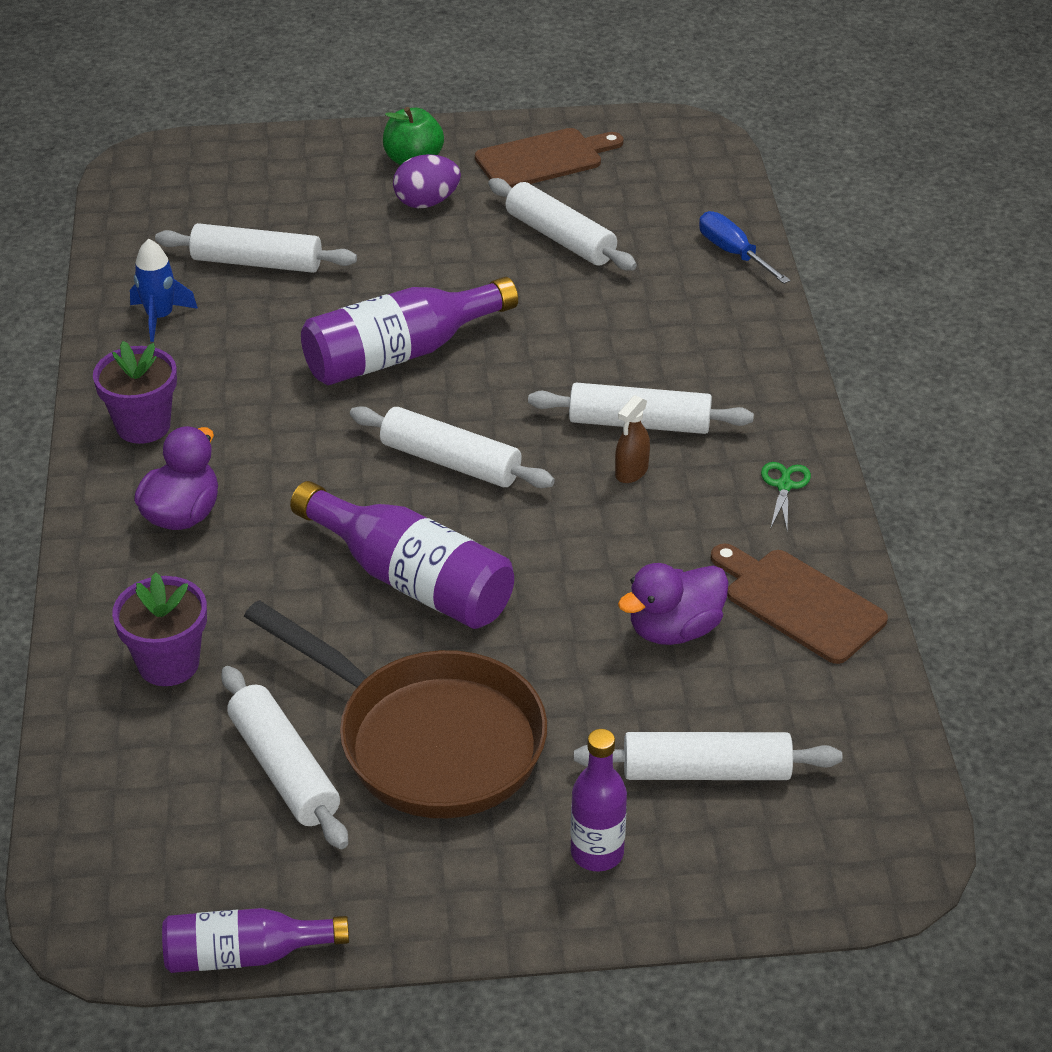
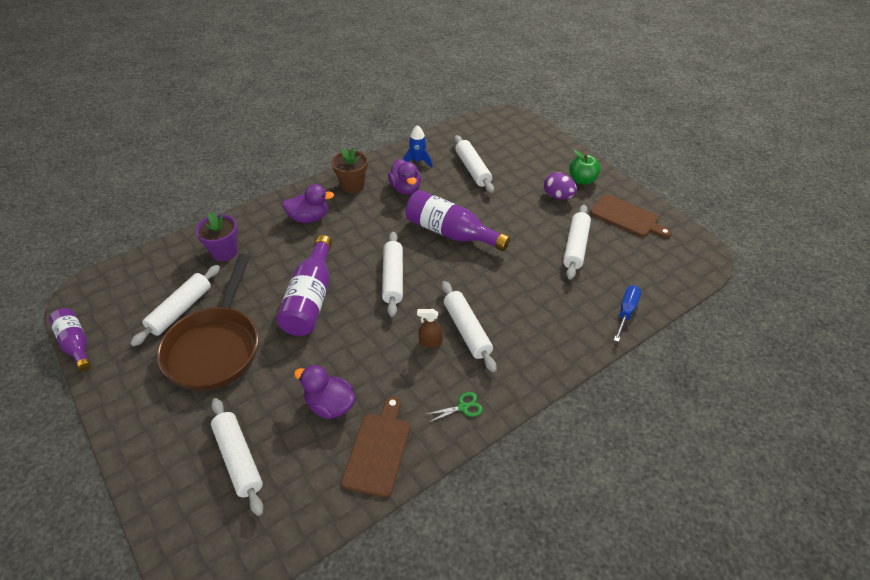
camera: 60 degrees right, 5 degrees up
(143, 426) = (352, 185): purple flower pot -> brown flower pot
(225, 362) = (405, 188): none -> purple duck
(597, 853) = (169, 437): purple bottle -> none

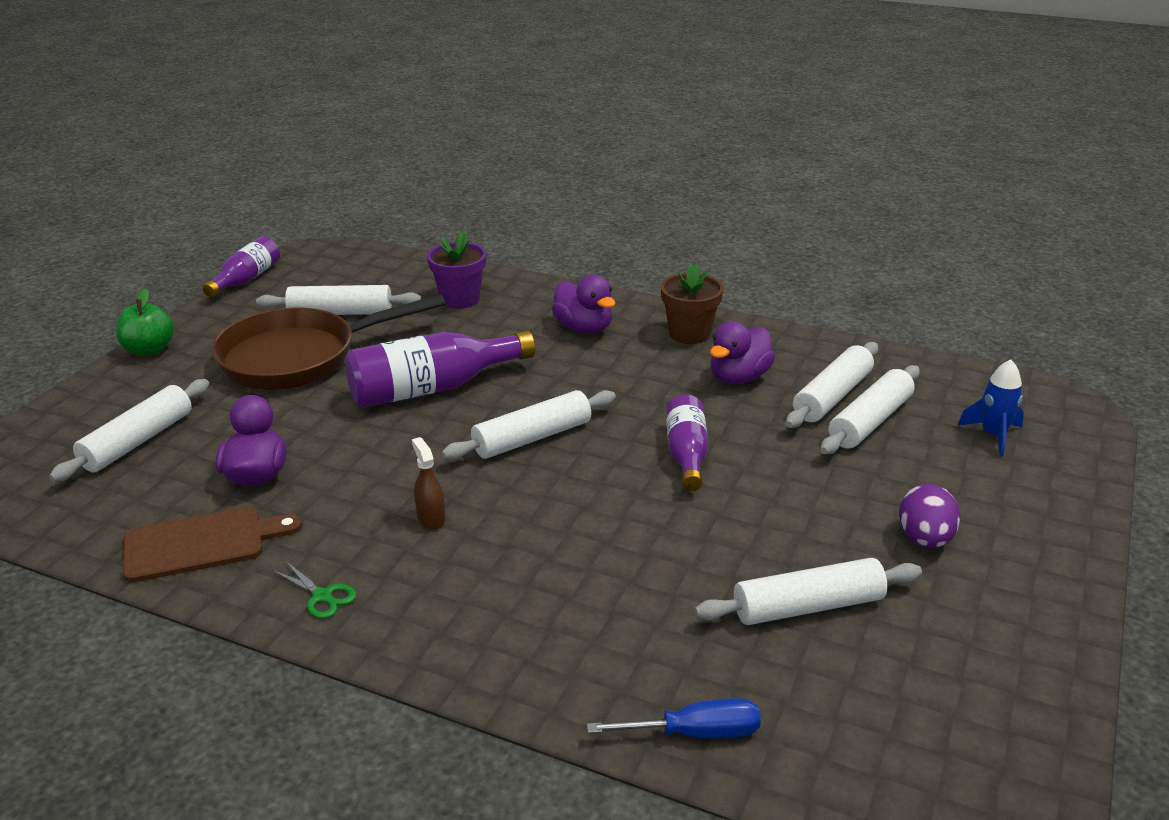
camera: 60 degrees right, 15 degrees down
(418, 161) = (818, 365): blue rocket -> blue rocket (993, 435)
(450, 233) = (686, 454): purple bottle -> purple bottle, size x0.62
(467, 330) = (483, 546): white rolling pin -> white rolling pin (832, 396)
(582, 180) = (1015, 556): green apple -> green apple (149, 350)
(627, 217) = (982, 654): brown cutting board -> none

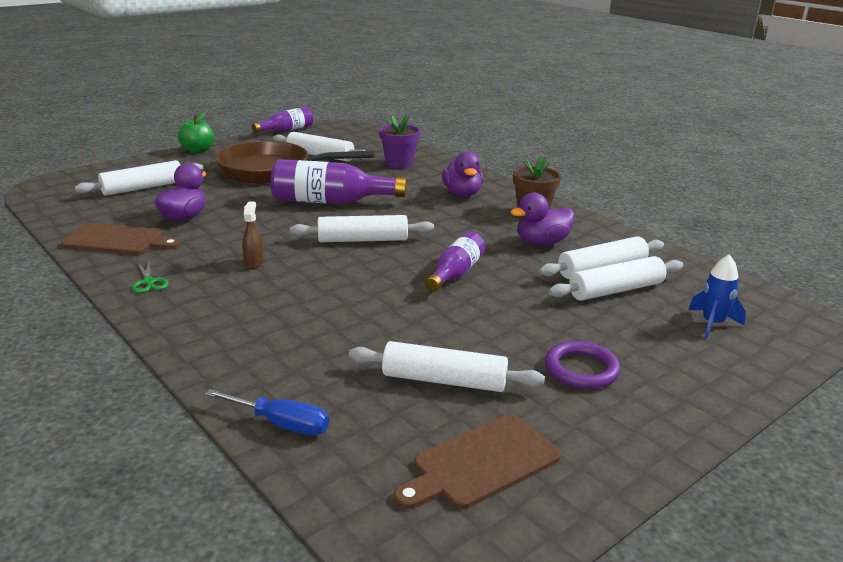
camera: 25 degrees right, 5 degrees down
(925, 539) = (581, 369): purple egg -> purple ring
(934, 694) = (481, 463): none -> brown cutting board

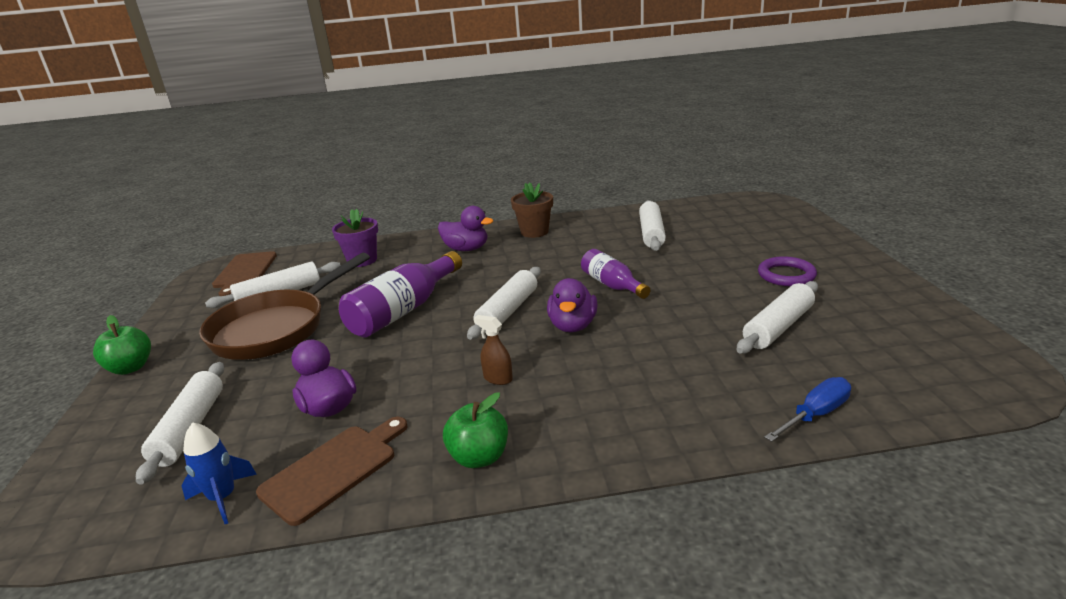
camera: 55 degrees left, 0 degrees up
(149, 282) = (479, 457): green scissors -> green apple
(286, 130) = (173, 300): purple bottle -> none
(481, 463) = (893, 337): brown cutting board -> brown cutting board (244, 272)
(541, 242) = (590, 242): purple duck -> purple duck (572, 326)
(616, 290) = (686, 237): white rolling pin -> none
(712, 324) = (750, 223): blue rocket -> blue rocket (223, 498)

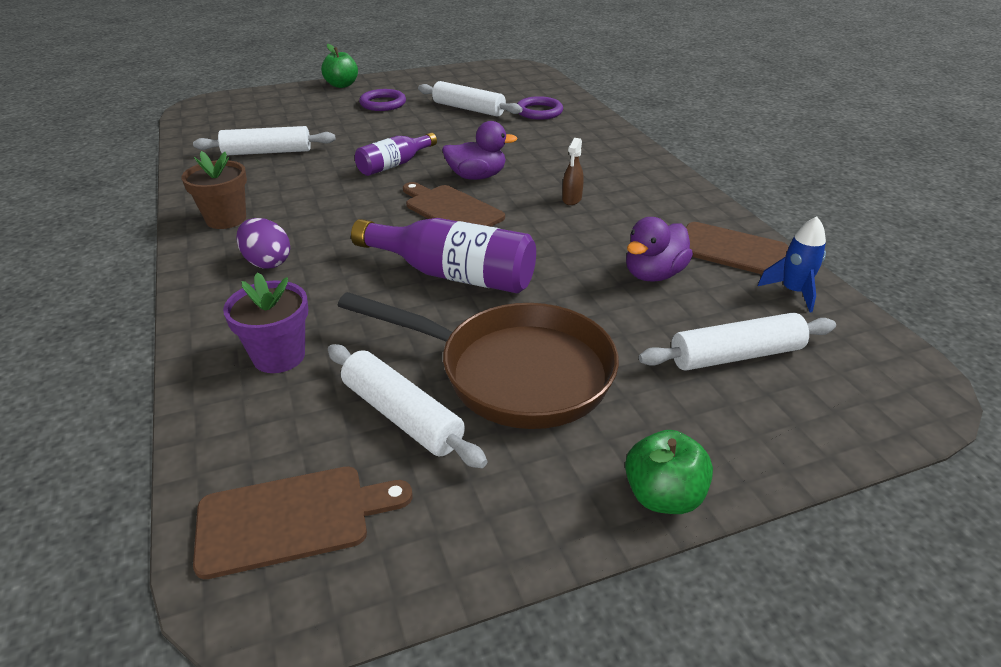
camera: 105 degrees left, 10 degrees up
(466, 249) = (267, 262): purple duck -> purple egg
(479, 457) = (670, 193): green apple -> green apple (342, 85)
(508, 311) = (451, 210): white rolling pin -> brown cutting board
(777, 381) = (539, 112): none -> purple ring
(815, 415) = (570, 105): blue screwdriver -> none

